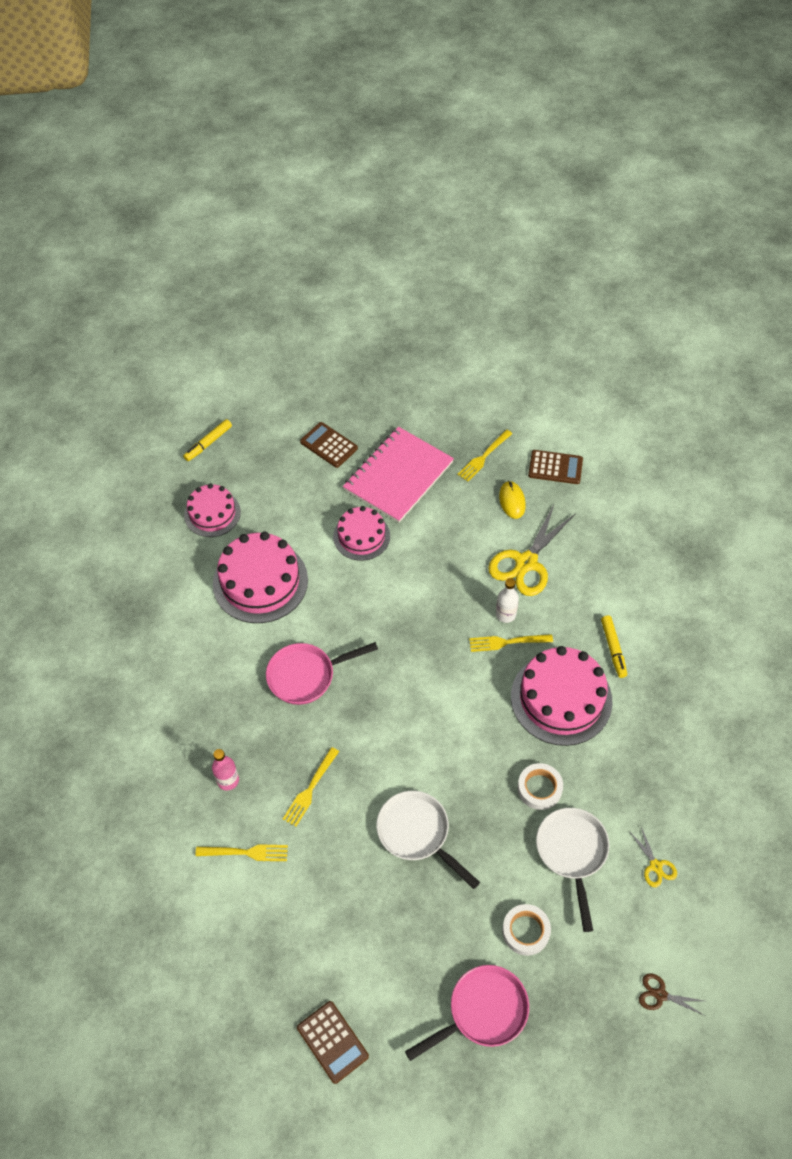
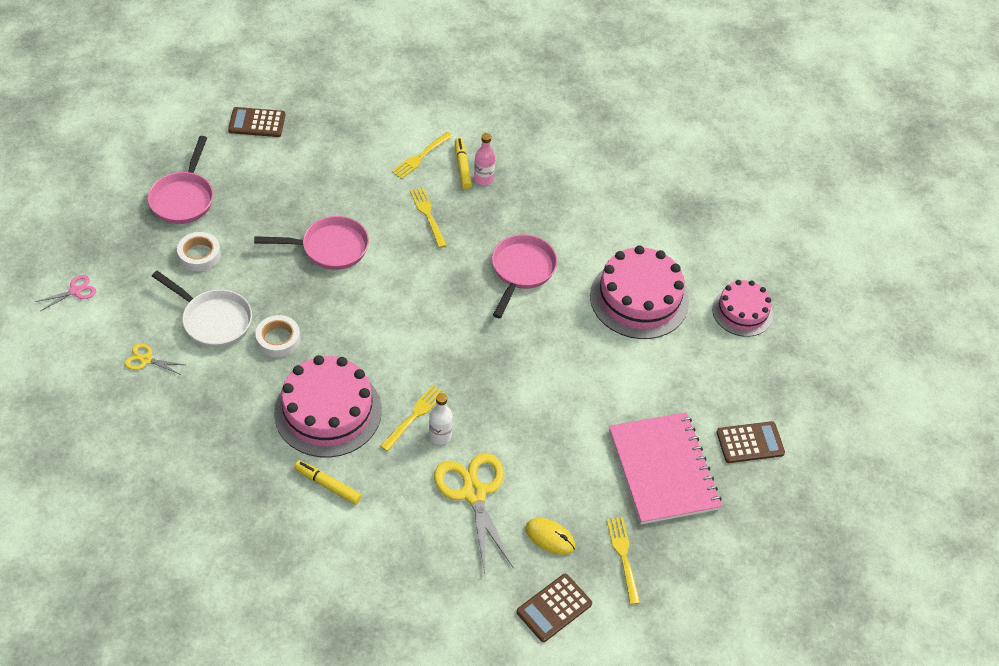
camera: 125 degrees right, 5 degrees down
(208, 443) = (830, 357): yellow marker -> yellow marker (462, 167)
(361, 536) = (620, 395): pink cake -> none
(417, 833) = (329, 248): white pan -> pink pan
(660, 995) = (75, 291): brown scissors -> pink scissors

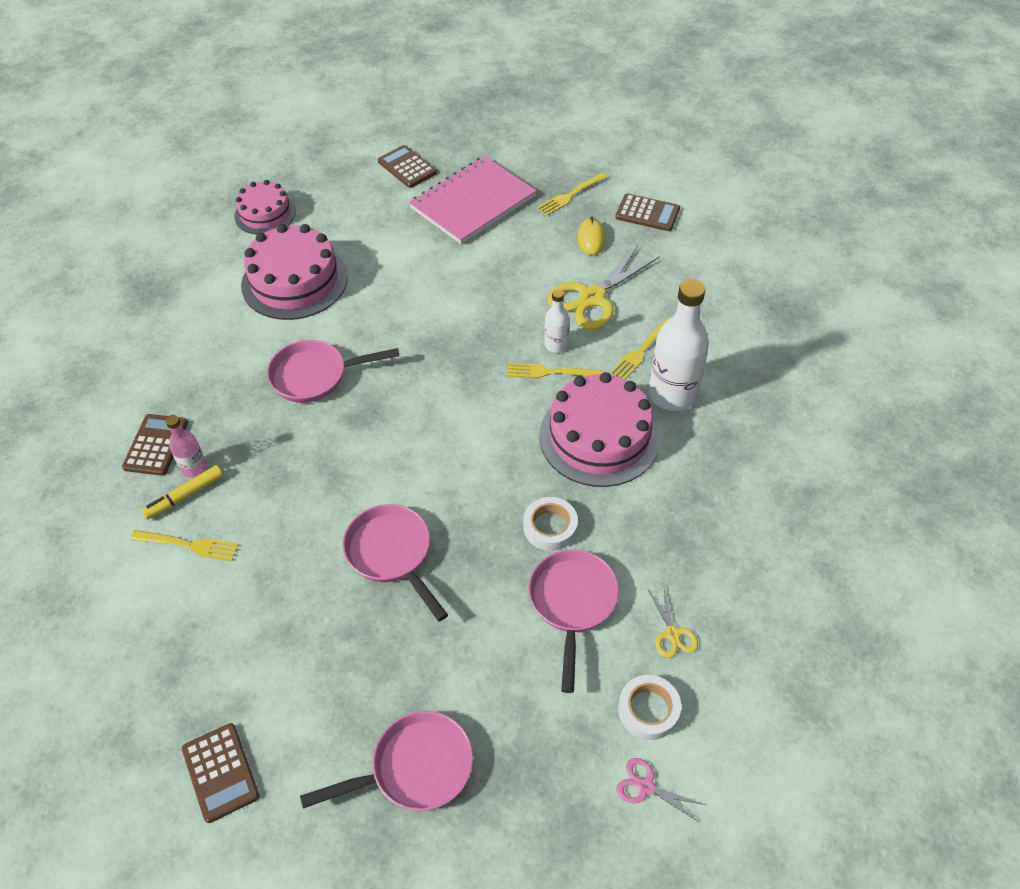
camera: 115 degrees left, 0 degrees up
(199, 255) = (493, 683): white tape -> white tape (648, 710)
(213, 320) = (572, 603): white pan -> pink pan
(327, 485) = (672, 394): yellow marker -> white bottle
(428, 215) = (283, 490): yellow fork -> yellow fork (641, 351)
(519, 166) = (156, 445): none -> brown calculator

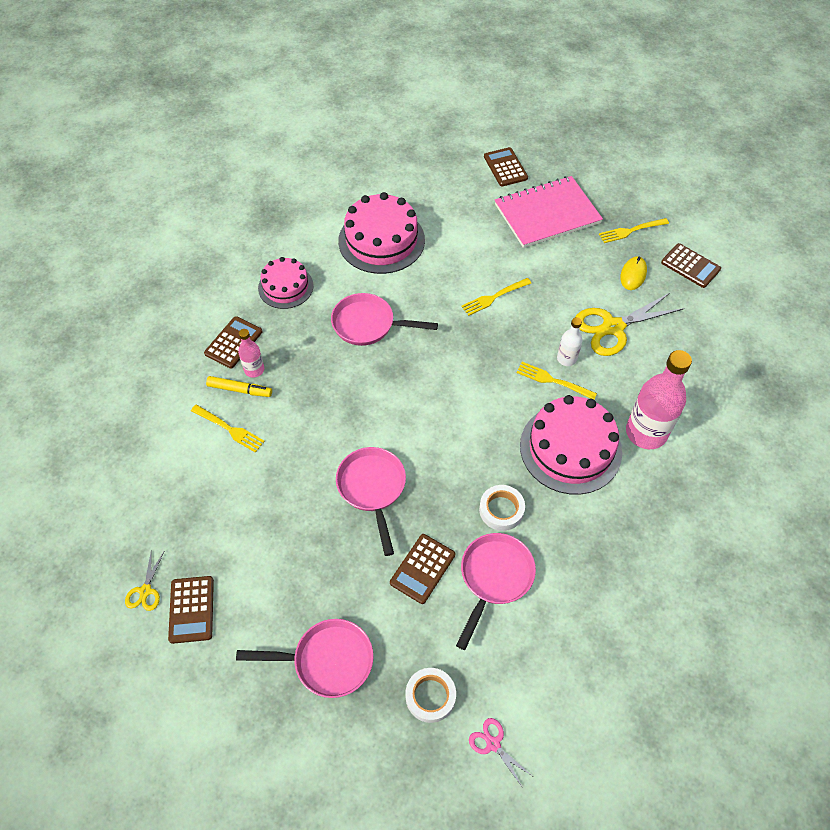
camera: 20 degrees right, 5 degrees up
(185, 496) = (240, 390): yellow marker -> yellow marker turned 150 degrees counterclockwise
(265, 213) = (379, 176): pink cake -> pink cake (285, 287)
(486, 622) = (422, 569): none -> brown calculator
(641, 351) = (635, 386): yellow fork -> yellow fork (494, 297)
(648, 710) = (519, 685): white tape -> white tape (430, 696)
(672, 394) = (646, 432): white bottle -> pink bottle
(672, 634) = (563, 632): yellow scissors -> yellow scissors (145, 591)

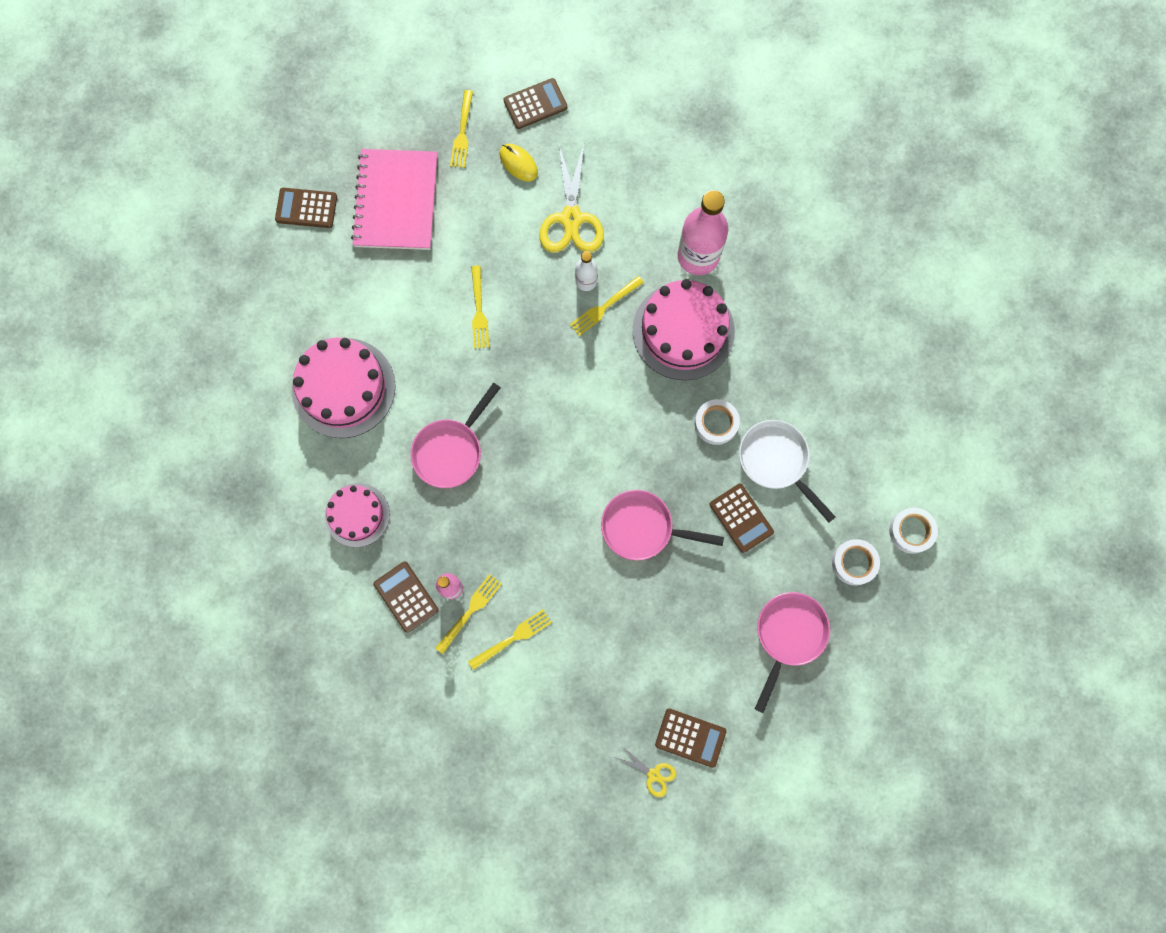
camera: 65 degrees left, 20 degrees up
(240, 390) = (470, 611): yellow marker -> yellow fork
(493, 744) = (911, 531): pink scissors -> white tape
(494, 578) = (776, 461): pink pan -> white pan

